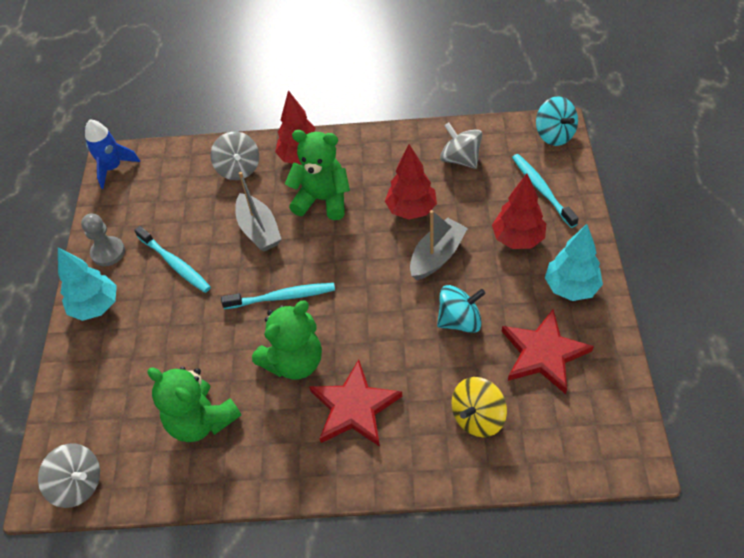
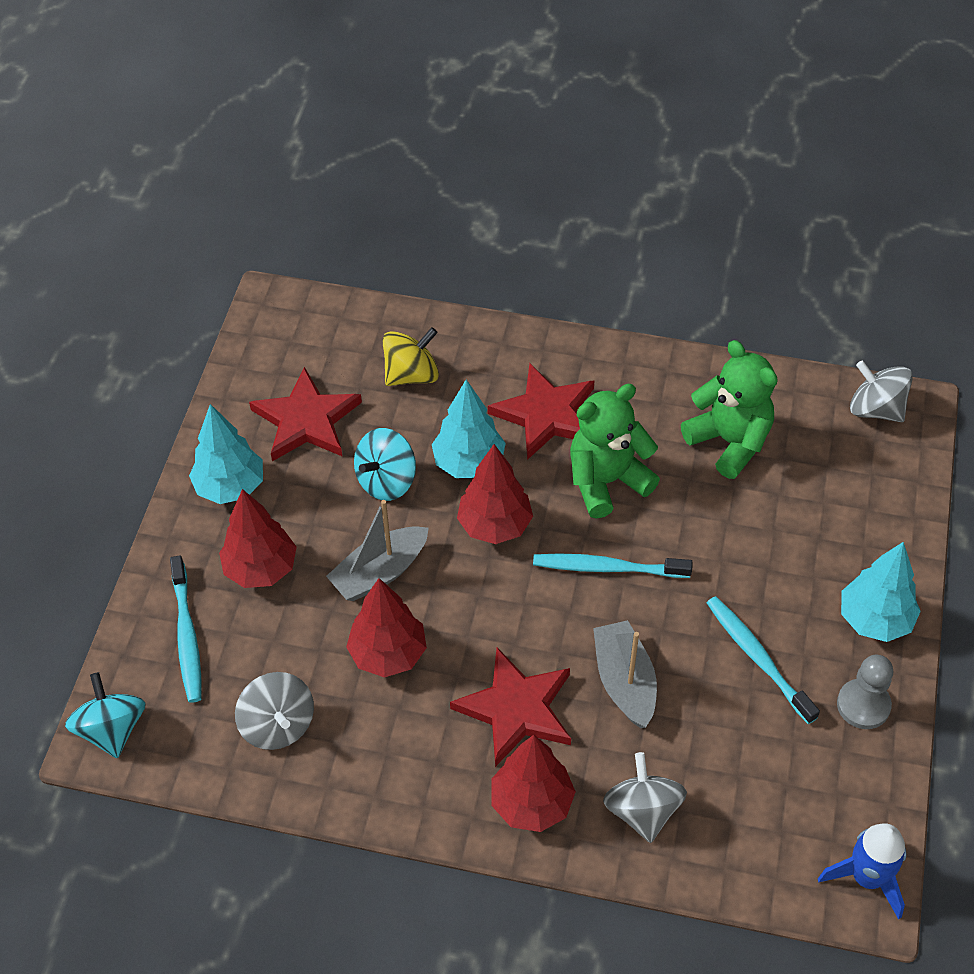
camera: 170 degrees left, 0 degrees up
(322, 200) = (516, 709): green teddy bear -> red star
(369, 307) = (495, 526): none -> red tree
(403, 350) = (469, 463): none -> turquoise tree
(459, 320) = (386, 481): turquoise spinning top -> turquoise spinning top turned 45 degrees counterclockwise

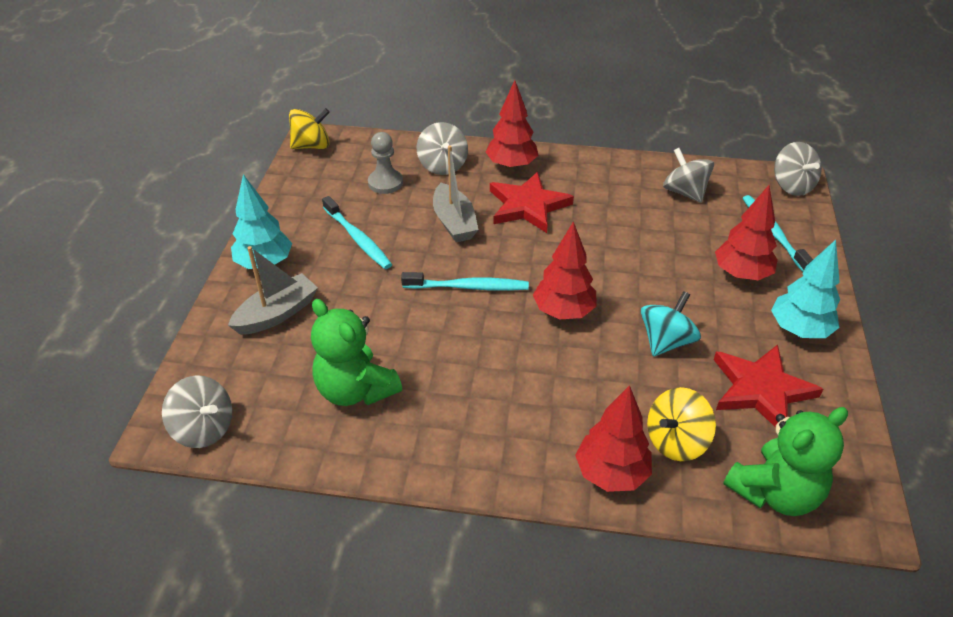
camera: 175 degrees right, 10 degrees down
(112, 729) = (792, 186): turquoise spinning top -> grey spinning top
(380, 572) = (647, 276): grey boat -> grey boat (277, 314)
(388, 654) = (624, 229): red tree -> red tree (611, 473)
(469, 463) = (597, 359): turquoise tree -> none
(546, 415) = (532, 406): red star -> none
(607, 481) = (471, 350): green teddy bear -> green teddy bear (775, 492)
(863, 705) = (289, 217): grey pawn -> grey pawn (385, 183)
(867, 878) = (312, 146): blue rocket -> yellow spinning top

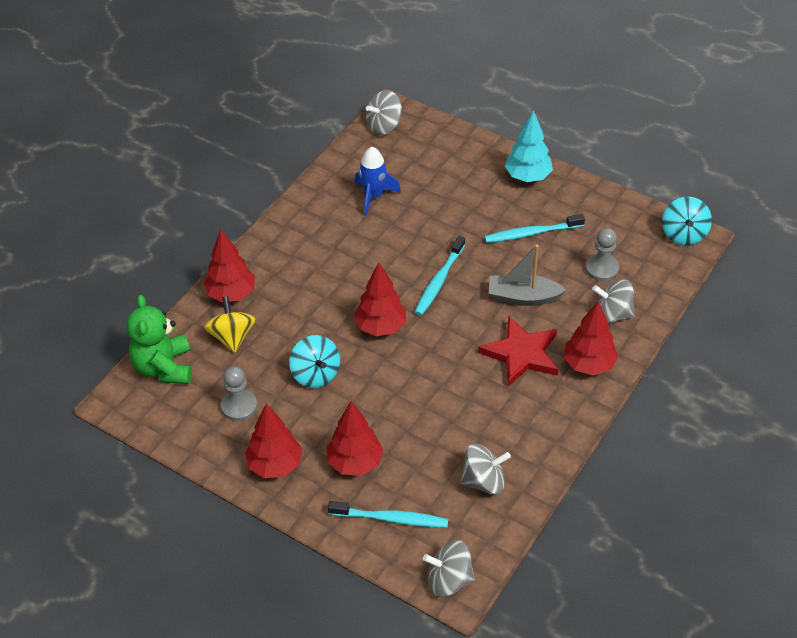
camera: 115 degrees right, 5 degrees up
(277, 314) = (468, 173): grey boat -> none
(312, 146) = (684, 234): yellow spinning top -> turquoise spinning top
(355, 390) = (374, 196): green teddy bear -> blue rocket
(761, 390) = (239, 406): red star -> grey pawn
(799, 330) = (275, 465): turquoise tree -> red tree

